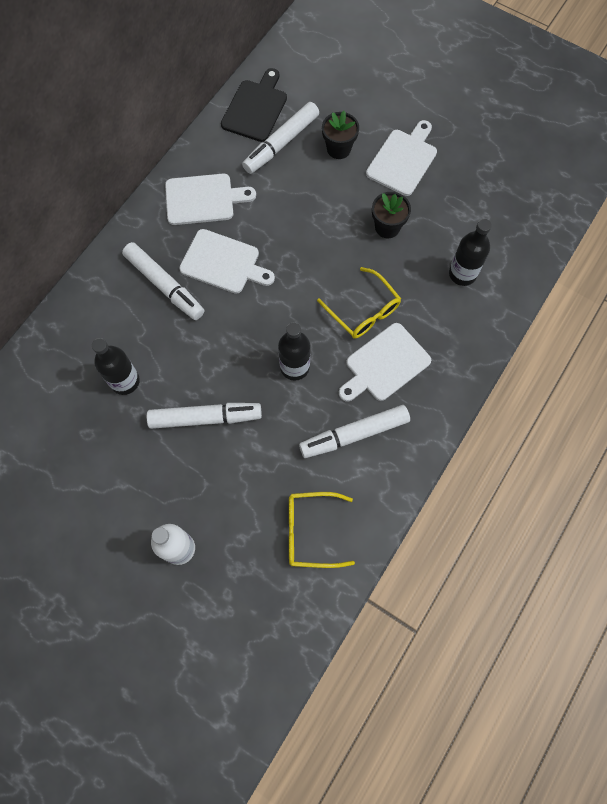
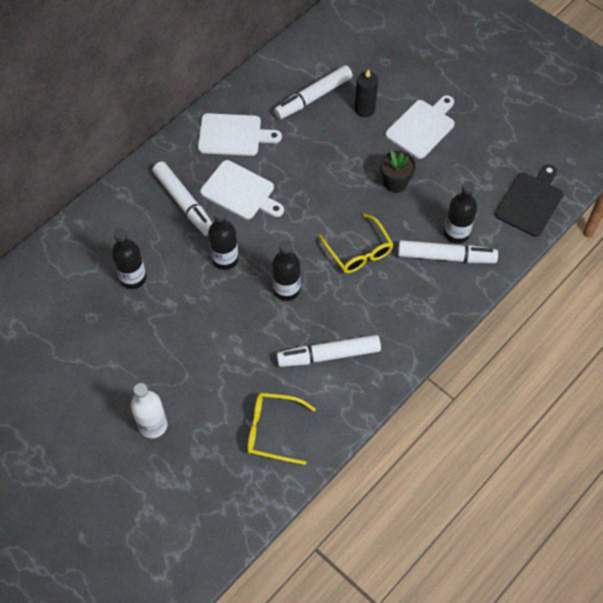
camera: 10 degrees right, 10 degrees down
(205, 418) = (198, 320): white marker -> white marker (446, 256)
(221, 343) = (225, 259): none -> black bottle
(255, 108) = (296, 64): black cutting board -> black cutting board (530, 202)
(338, 149) = (364, 109): black flower pot -> black candle
(384, 364) = (368, 300): white cutting board -> none

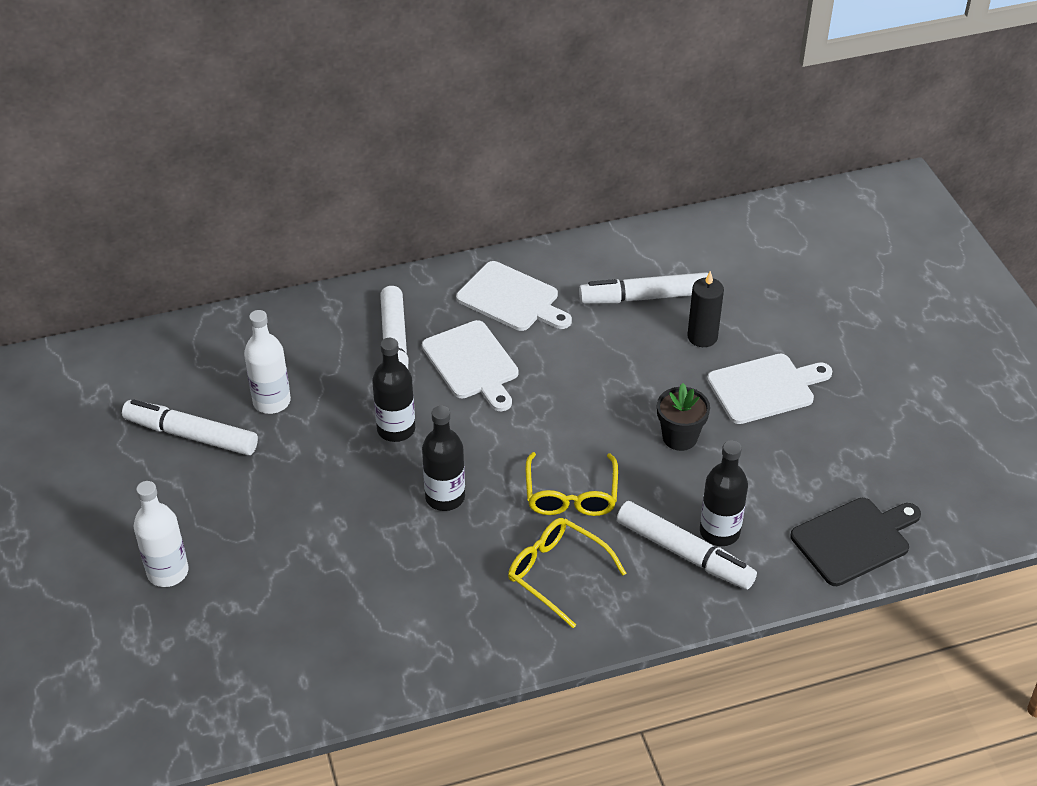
camera: 30 degrees right, 15 degrees down
(133, 278) = (271, 401): black bottle -> white bottle
(272, 430) = (303, 649): yellow glasses -> yellow glasses (556, 573)
(328, 355) = (440, 597): white marker -> white marker (191, 435)

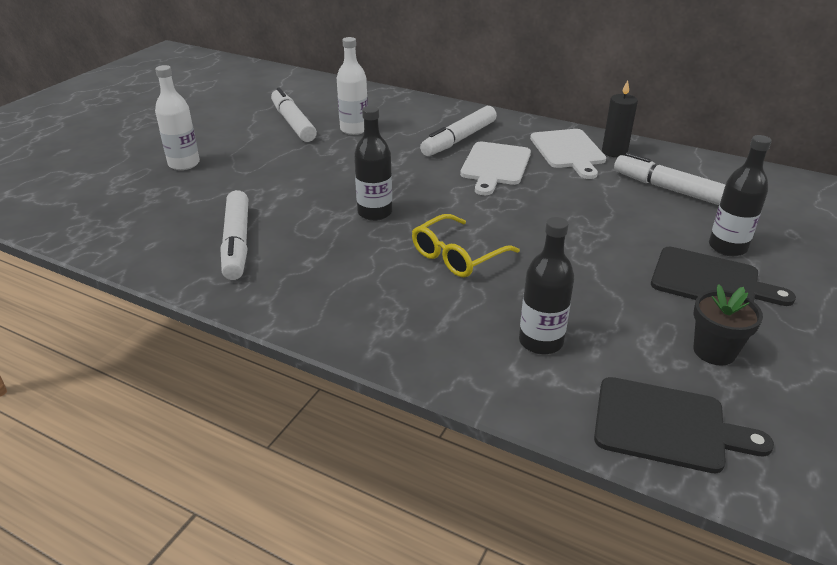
camera: 45 degrees right, 10 degrees down
(396, 429) = (399, 170): black bottle -> black bottle (727, 247)
(556, 573) = (379, 289): yellow glasses -> none
(680, 437) = (590, 270): black flower pot -> black flower pot (714, 351)
(684, 553) = (491, 336): white marker -> white marker (237, 243)
(702, 337) = (692, 228): black candle -> black candle (614, 152)
(765, 388) = (710, 281): white cutting board -> black cutting board

